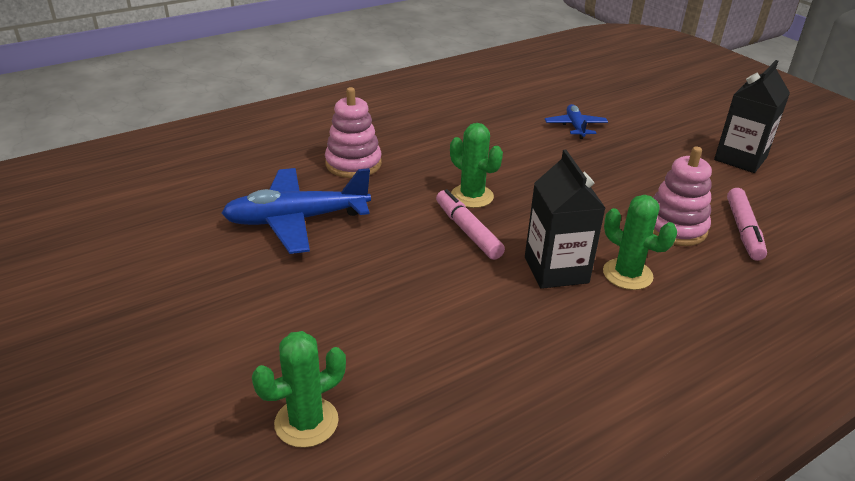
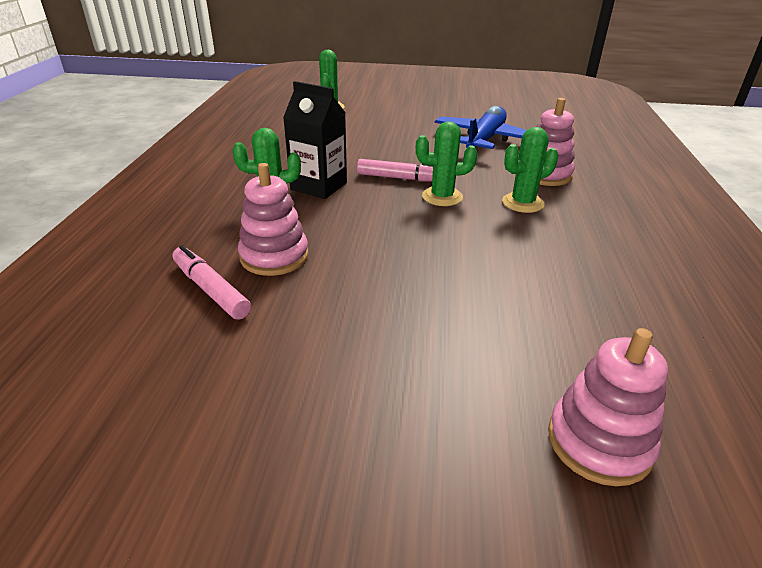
camera: 130 degrees right, 0 degrees up
(428, 159) = (522, 203): none -> green cactus
(575, 127) = (515, 319): blue plane -> none
(617, 94) = (599, 442): none -> pink stacking toy
(740, 158) = (285, 411): black carton -> none

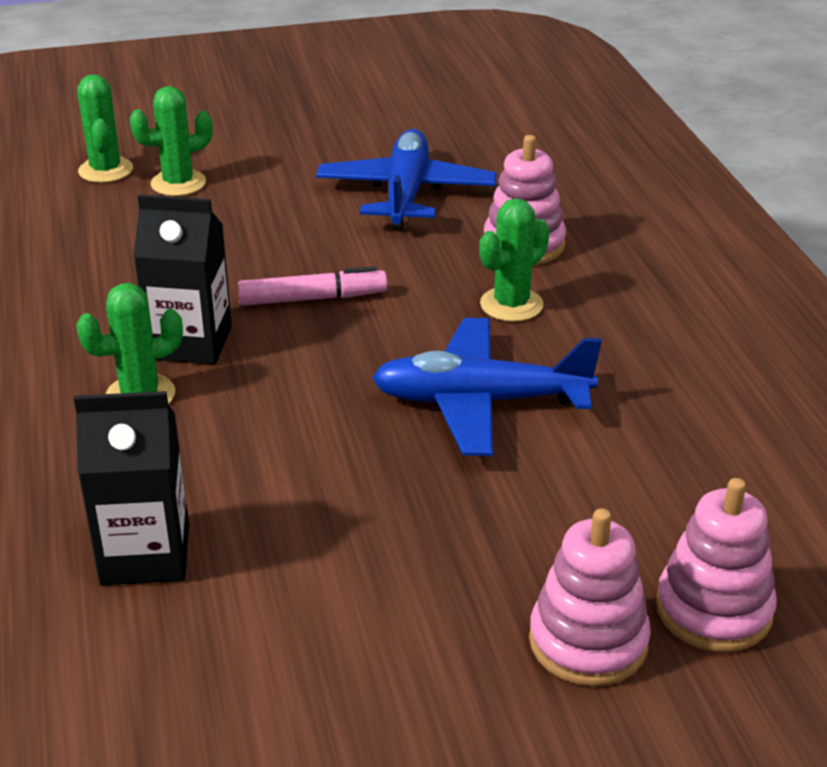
camera: 20 degrees left, 0 degrees up
(211, 290) = (145, 554): pink marker -> black carton
(274, 256) = (202, 480): pink stacking toy -> pink stacking toy (588, 642)
(442, 197) = (391, 320): green cactus -> green cactus (178, 183)
(476, 251) = (481, 402): none -> blue plane

